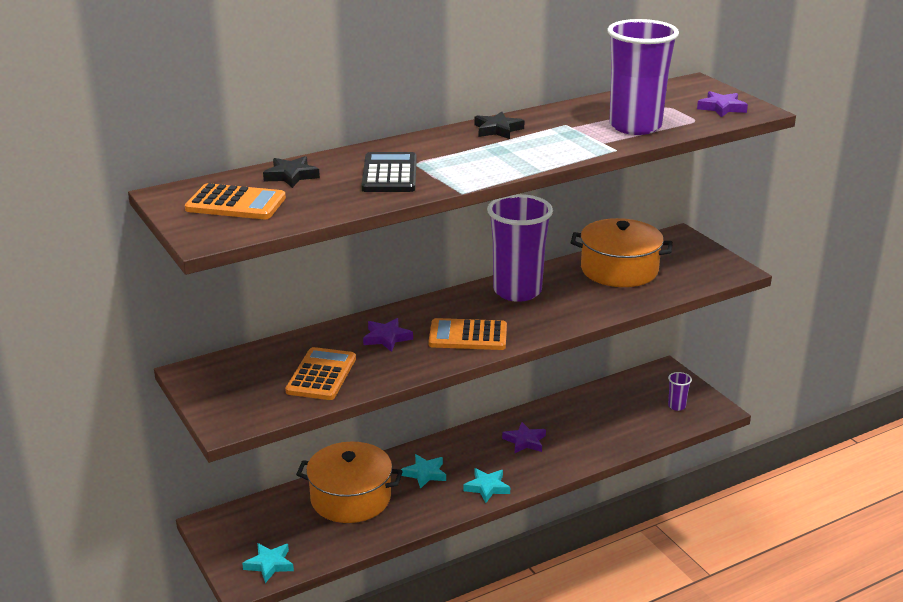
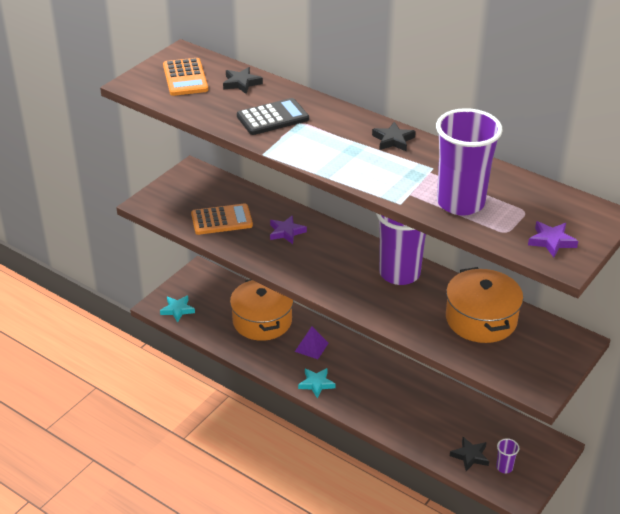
camera: 65 degrees right, 10 degrees up
(425, 473) = (311, 347): turquoise star -> purple pyramid
(468, 336) = (315, 268): orange calculator -> none
(525, 441) = (386, 387): purple star -> none
(651, 420) = (470, 456): none -> black star

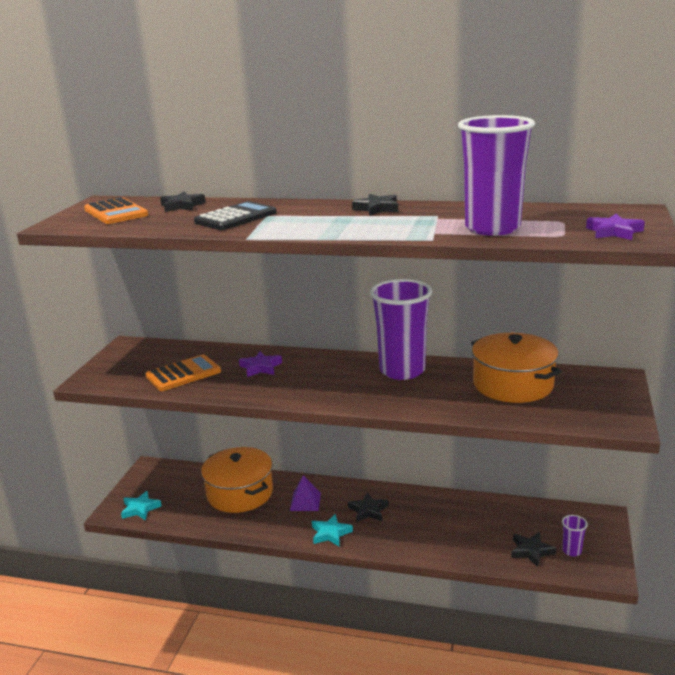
camera: 20 degrees left, 15 degrees down
(358, 373) = (368, 511): none -> black star

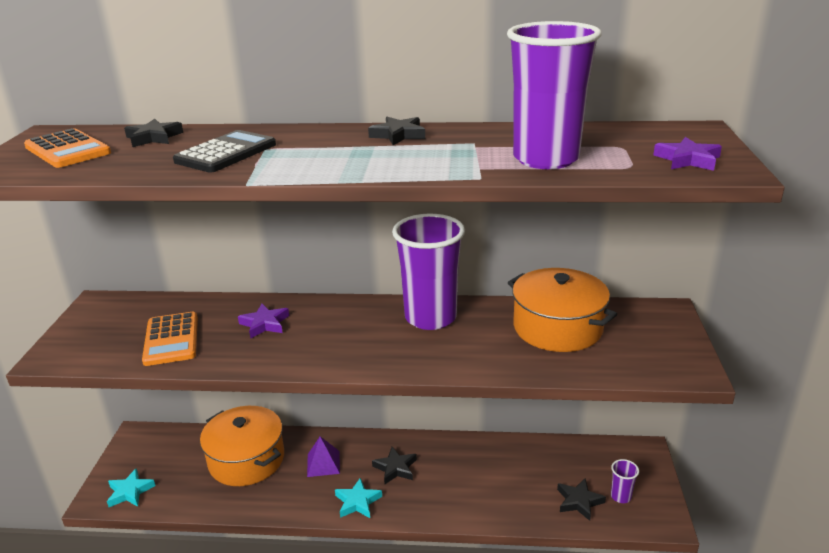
camera: 10 degrees left, 5 degrees up
(183, 374) = (171, 339): orange calculator -> orange calculator turned 120 degrees clockwise

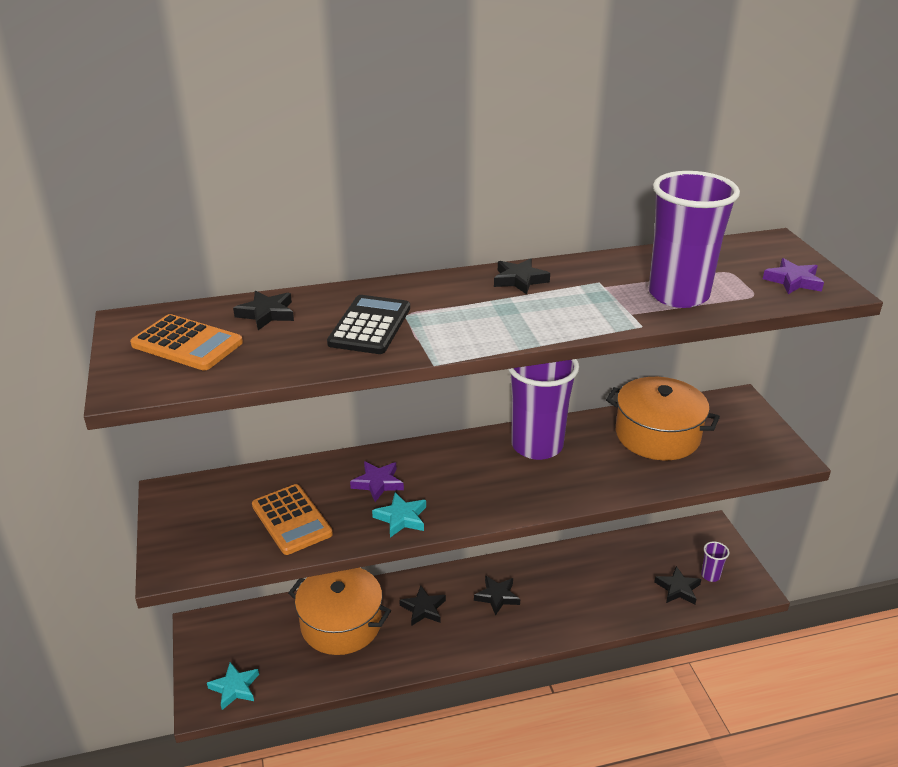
camera: 20 degrees left, 5 degrees up
(323, 463) = (423, 609): purple pyramid -> black star
(357, 502) = (479, 639): turquoise star -> turquoise star (401, 518)

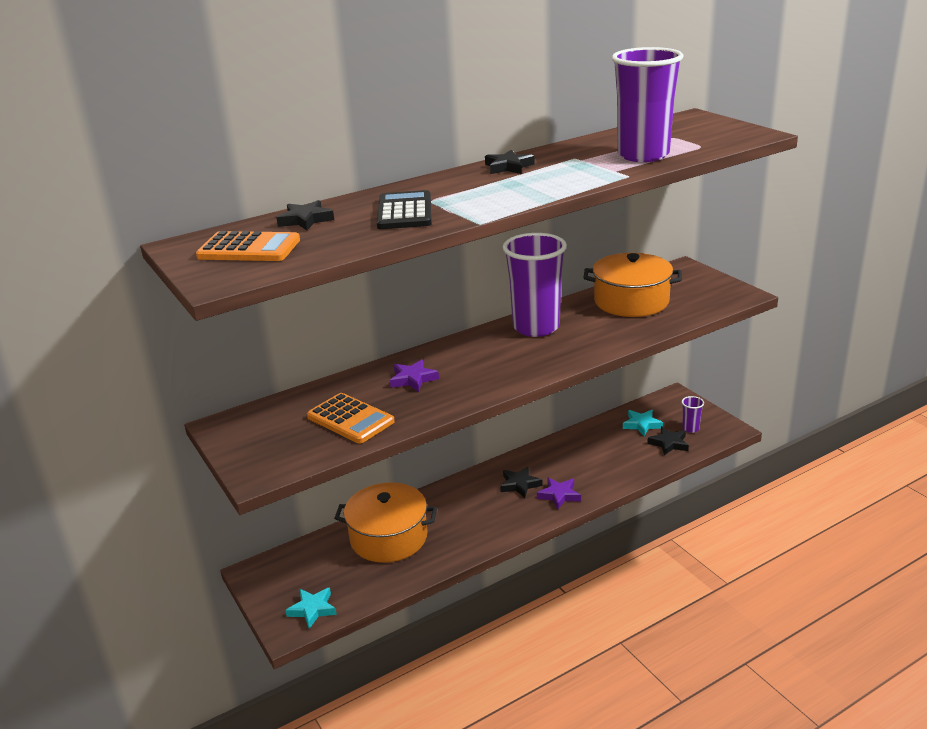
camera: 15 degrees left, 5 degrees down
(401, 518) = (449, 397): turquoise star -> turquoise star (642, 425)
(423, 609) = (458, 509): black star -> none
(793, 281) = (724, 134): purple star -> purple star (559, 495)

